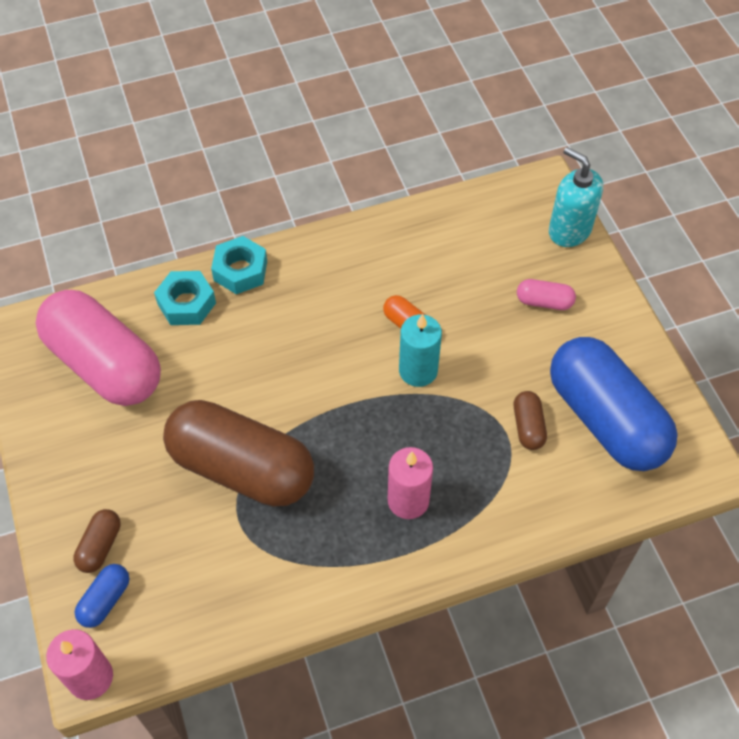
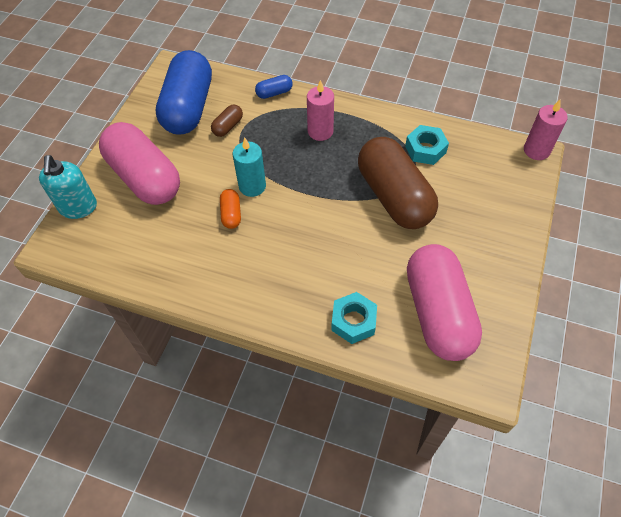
camera: 140 degrees left, 0 degrees up
(100, 546) = (500, 204): brown capsule -> none
(105, 600) = (511, 178): blue capsule -> blue capsule (274, 93)
(240, 271) = (298, 321): turquoise nut -> turquoise nut (425, 149)
(544, 302) = (145, 178): pink capsule -> pink capsule, size x2.46

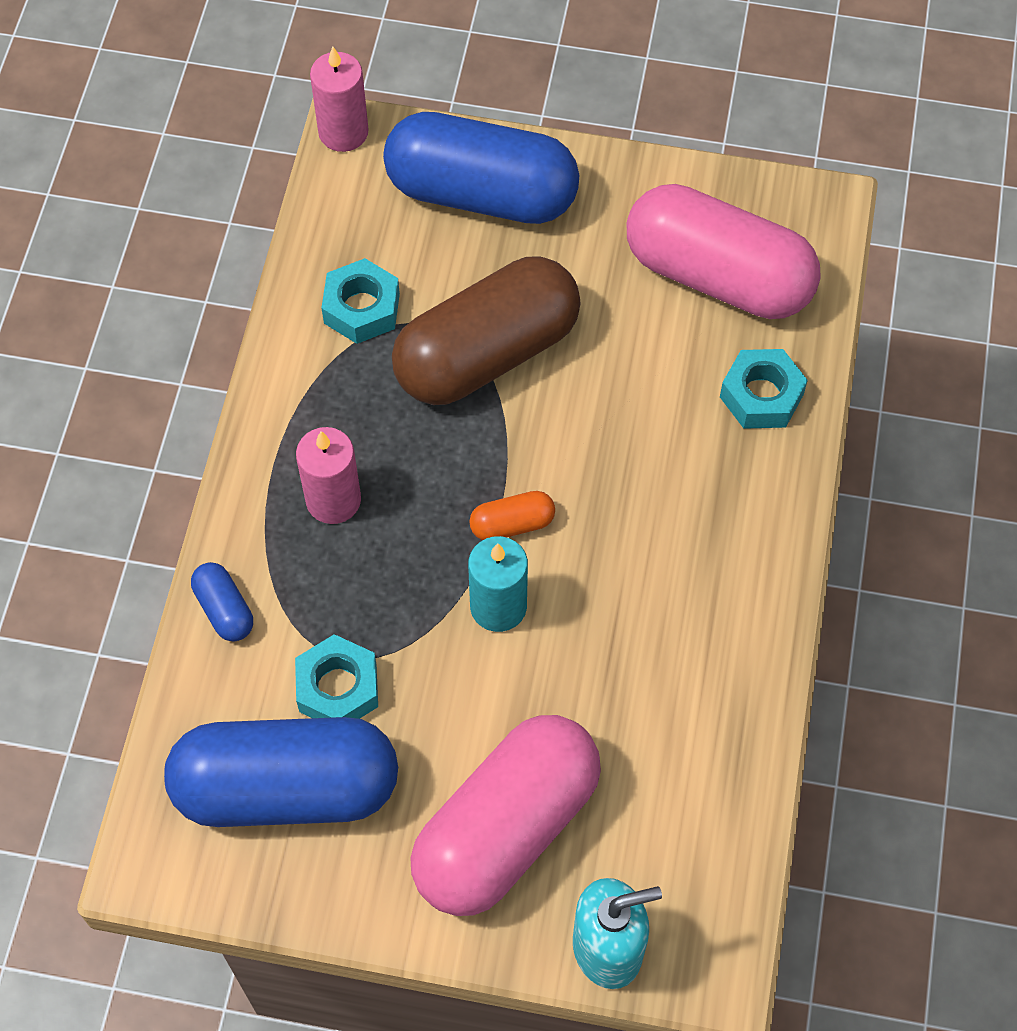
camera: 100 degrees left, 5 degrees up
(228, 126) = (338, 688): brown capsule -> turquoise nut
(231, 214) = (574, 632): orange capsule -> orange capsule (512, 524)
(438, 312) = (718, 276): pink capsule -> pink capsule turned 45 degrees clockwise
(497, 205) = (481, 193): none -> blue capsule

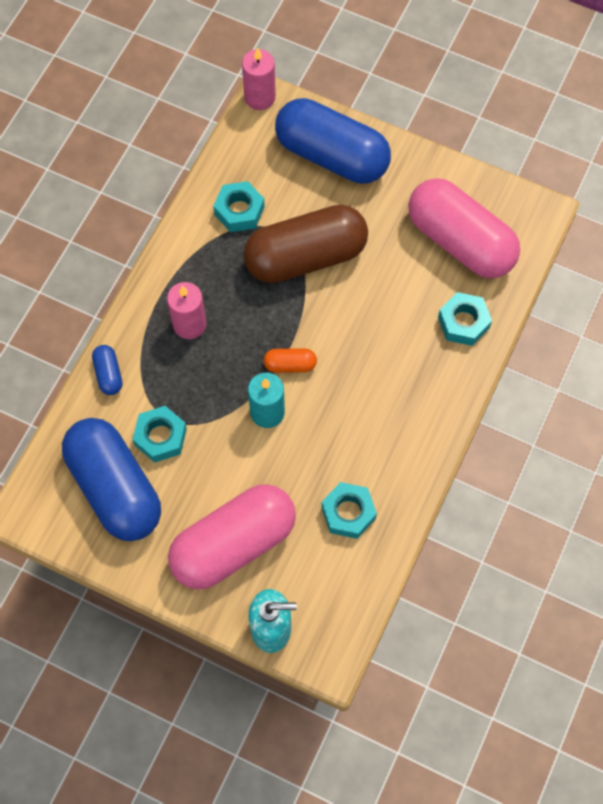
camera: 15 degrees right, 5 degrees up
(286, 787) = (115, 487): blue capsule -> blue capsule turned 45 degrees clockwise
(674, 732) = (348, 513): none -> turquoise nut

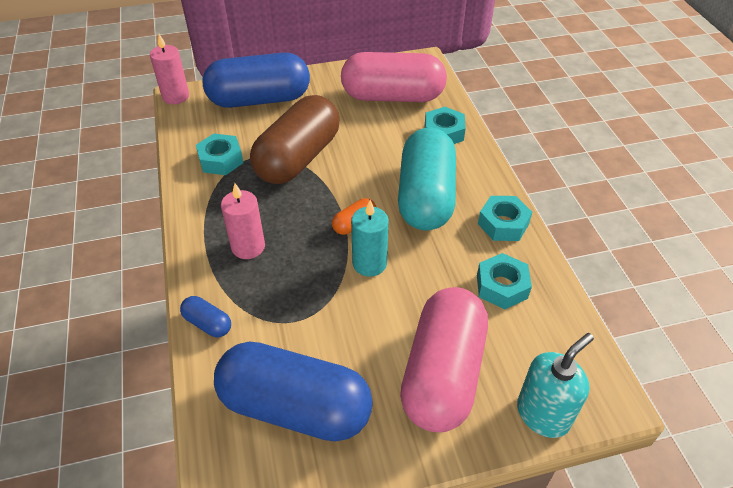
camera: 40 degrees left, 20 degrees down
(160, 437) = (299, 338): turquoise nut -> turquoise nut (503, 224)
(374, 382) = (425, 197): none -> turquoise capsule

